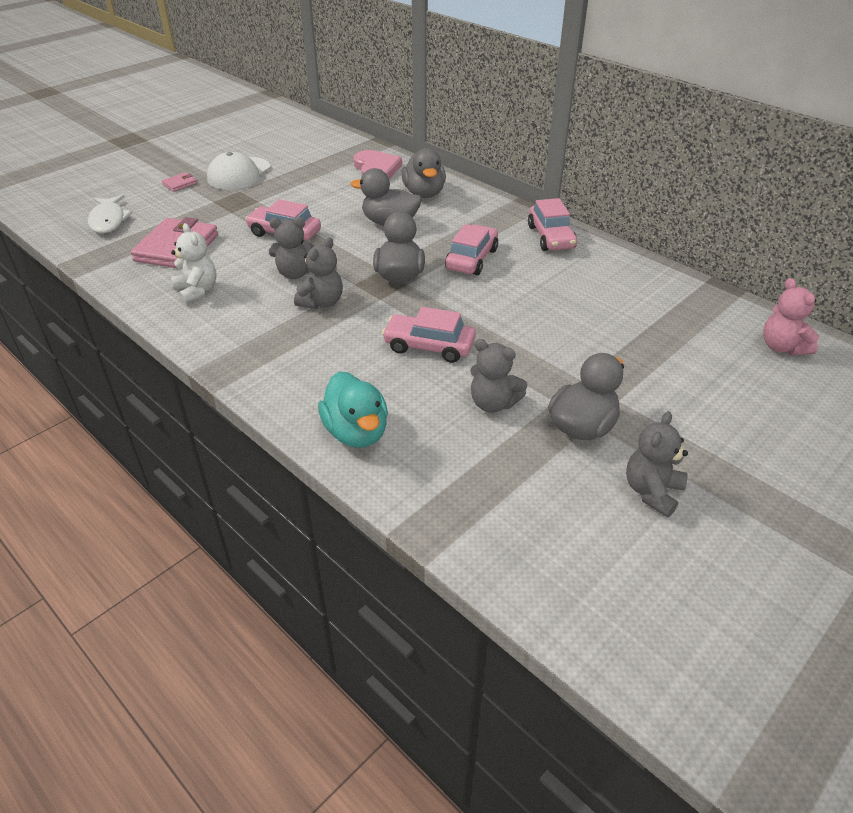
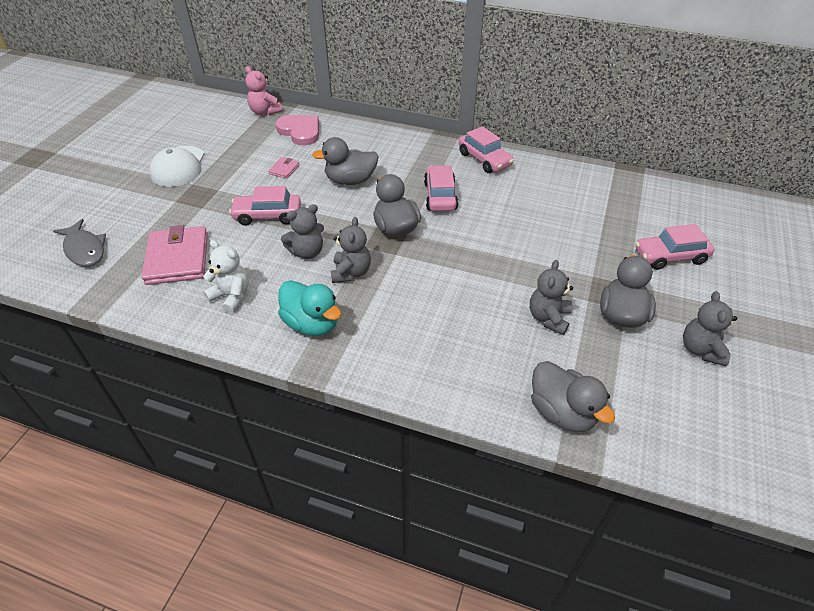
camera: 25 degrees left, 5 degrees up
(109, 220) = (85, 249): white fish -> grey fish
(180, 184) = (128, 191): pink wallet -> pink wallet (284, 169)
(356, 432) = (468, 382): turquoise duck -> turquoise duck (312, 324)
(424, 193) = (358, 145): grey duck -> grey duck (562, 412)
(429, 346) = (466, 285): pink car -> pink car (670, 256)
(493, 403) = (548, 318): grey teddy bear -> grey teddy bear turned 105 degrees clockwise
(782, 347) = (697, 206): pink teddy bear -> pink teddy bear (265, 112)

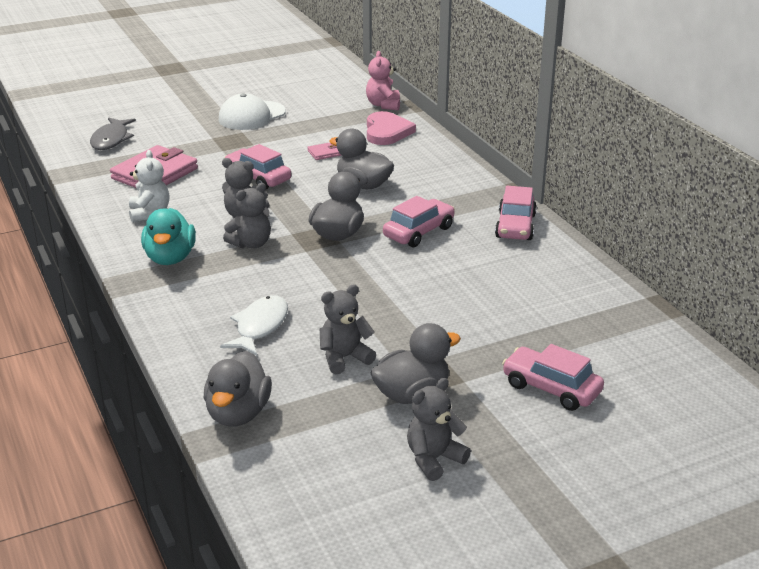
camera: 45 degrees right, 15 degrees down
(464, 334) = (259, 326): none -> white fish

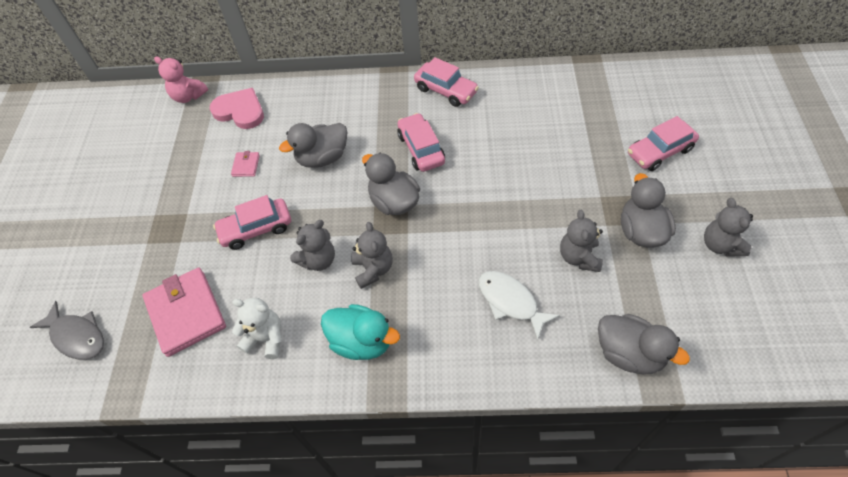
camera: 60 degrees left, 25 degrees up
(251, 116) = (127, 197): white cap -> none

